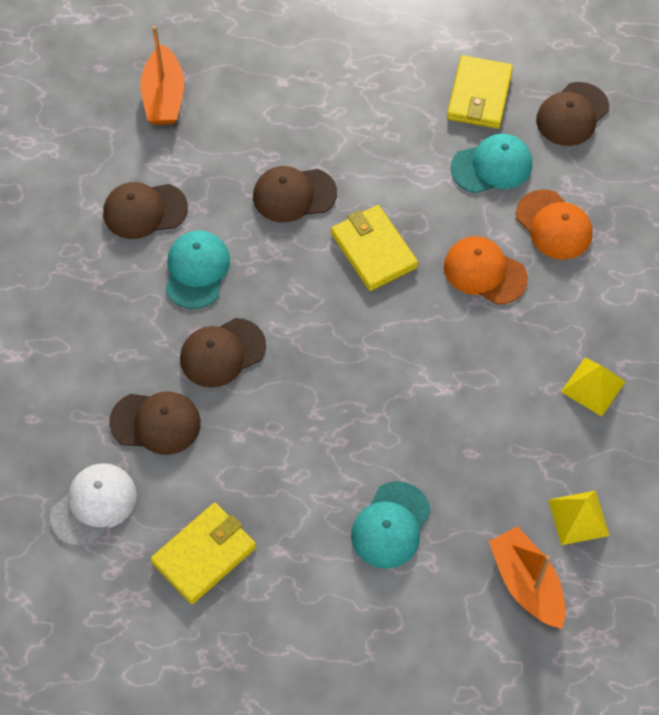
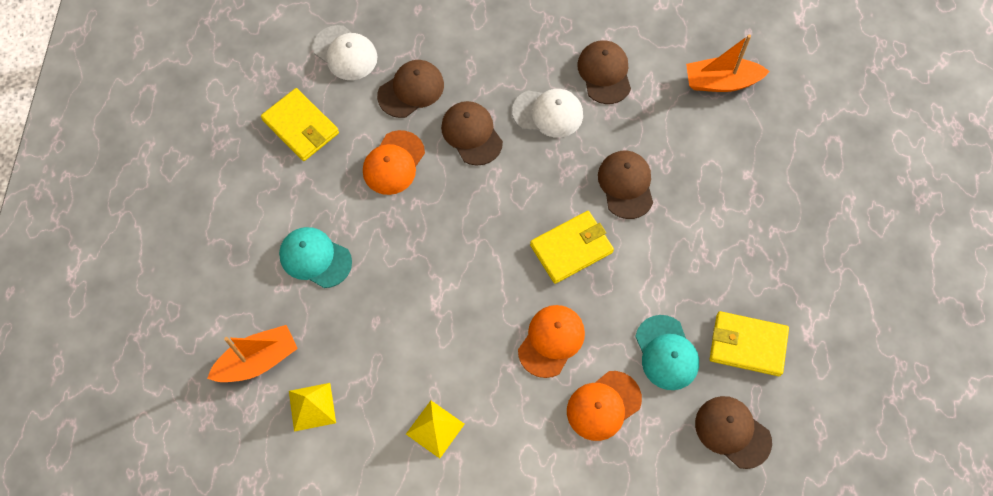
camera: 90 degrees right, 5 degrees up
(156, 423) = (411, 90): brown cap -> brown cap turned 135 degrees counterclockwise
(197, 270) = (548, 113): turquoise cap -> white cap
(260, 440) = (393, 163): none -> orange cap

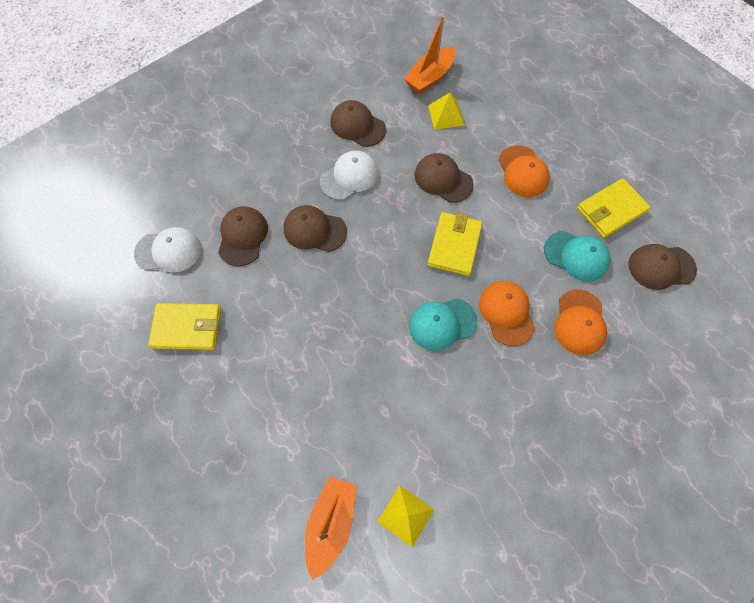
camera: 45 degrees left, 0 degrees up
(315, 258) = (295, 408): turquoise cap -> turquoise cap (442, 324)
(393, 163) = (281, 294): orange cap -> orange cap (523, 171)
(435, 429) = (501, 443): yellow pyramid -> yellow pyramid (446, 115)

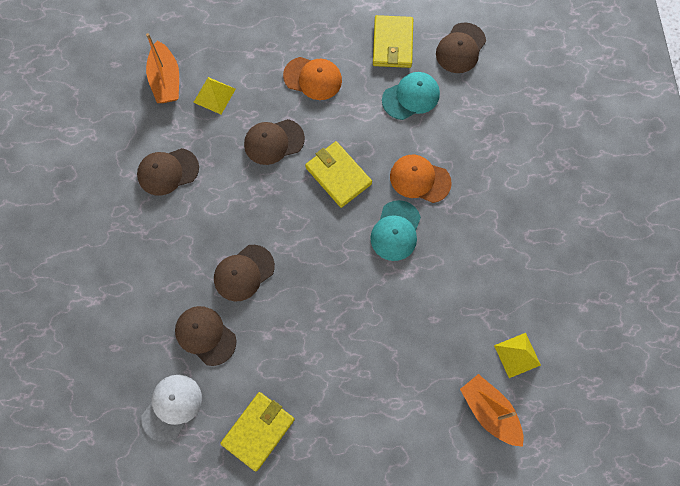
camera: 55 degrees left, 5 degrees up
(349, 177) = (214, 212): white cap -> none
(579, 322) = (462, 135): orange cap -> none

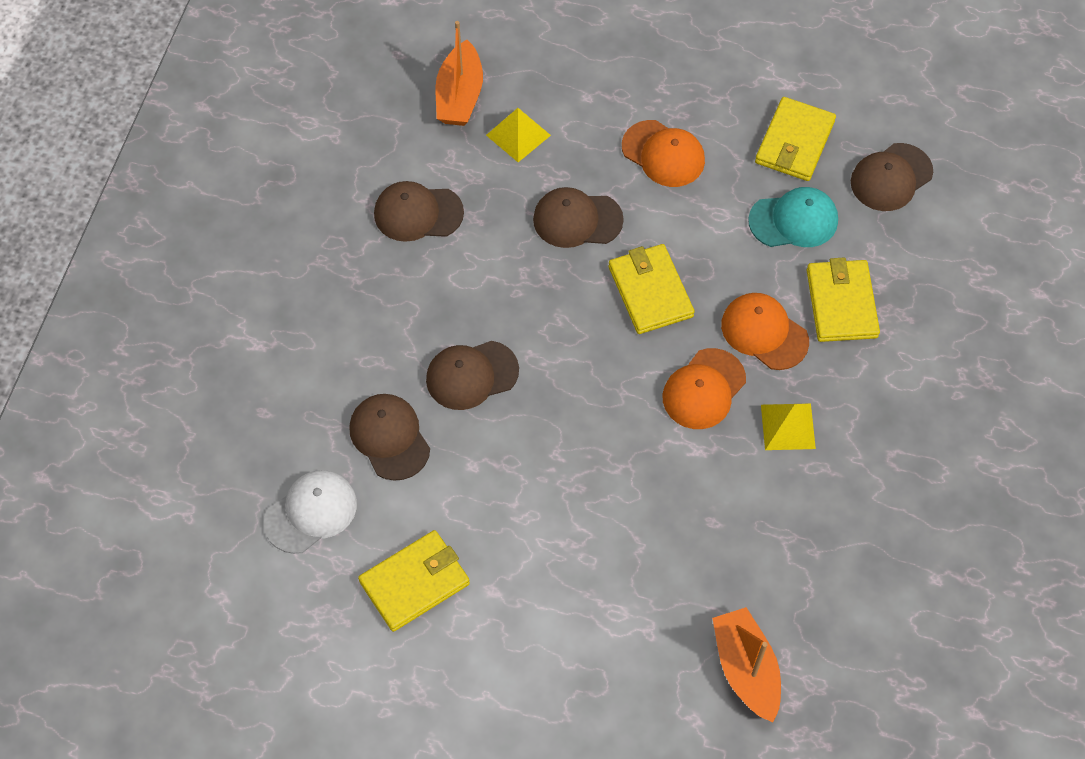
camera: 20 degrees right, 10 degrees down
(395, 231) = (703, 389): turquoise cap -> orange cap
(460, 143) = (841, 303): none -> yellow wallet
(517, 355) = (815, 609): yellow pyramid -> yellow pyramid (788, 426)

